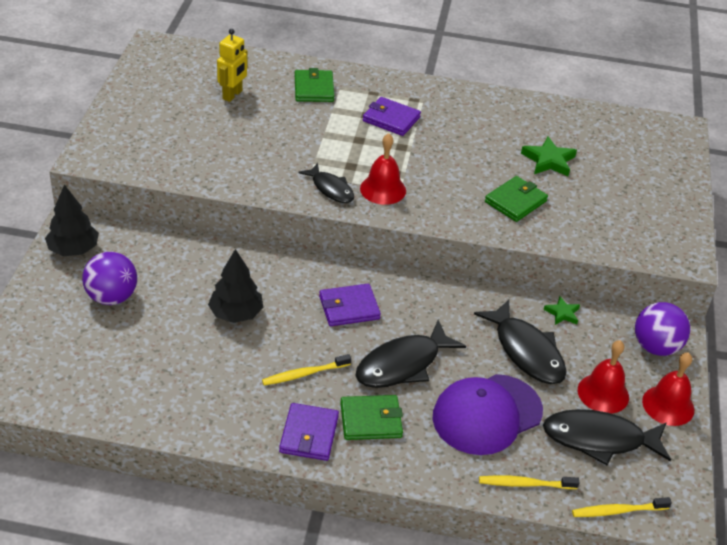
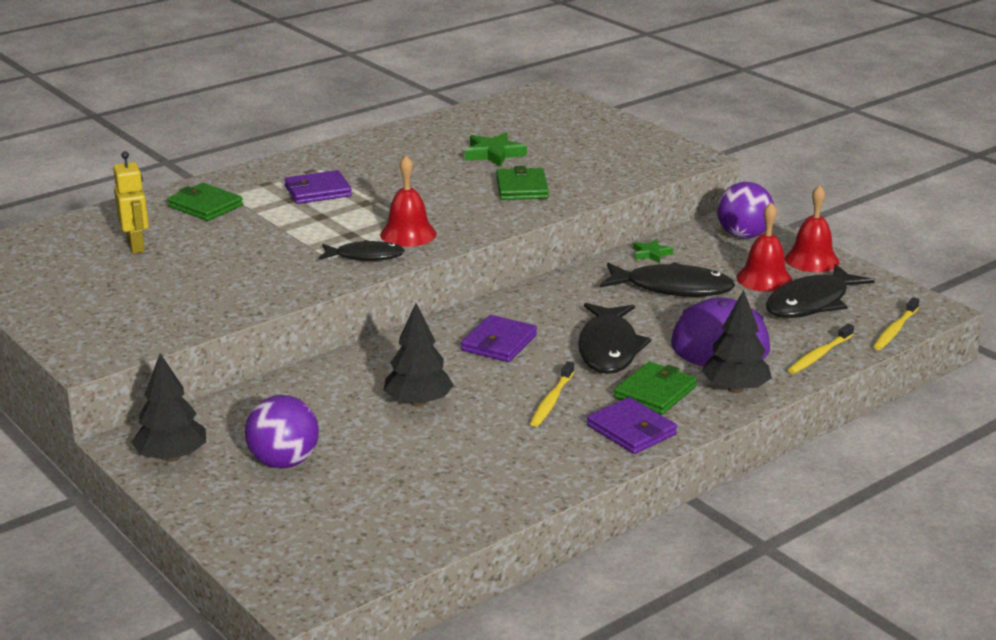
camera: 45 degrees left, 15 degrees down
(422, 461) = (735, 389): none -> black tree

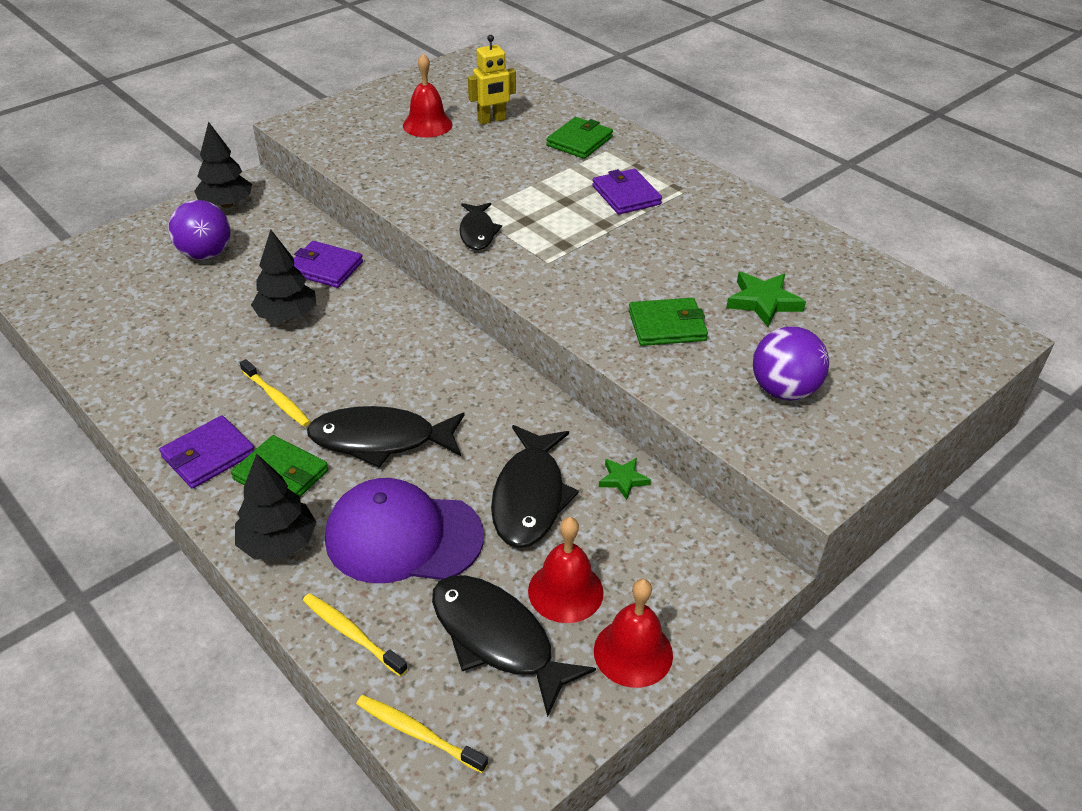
camera: 85 degrees right, 15 degrees up
(408, 234) = (531, 254): red bell -> red bell (427, 125)
(499, 343) = (397, 360): purple wallet -> purple wallet (325, 268)
(551, 400) = (276, 399): yellow toothbrush -> yellow toothbrush turned 150 degrees counterclockwise
(743, 235) = (699, 577): purple ball -> purple ball (784, 390)

